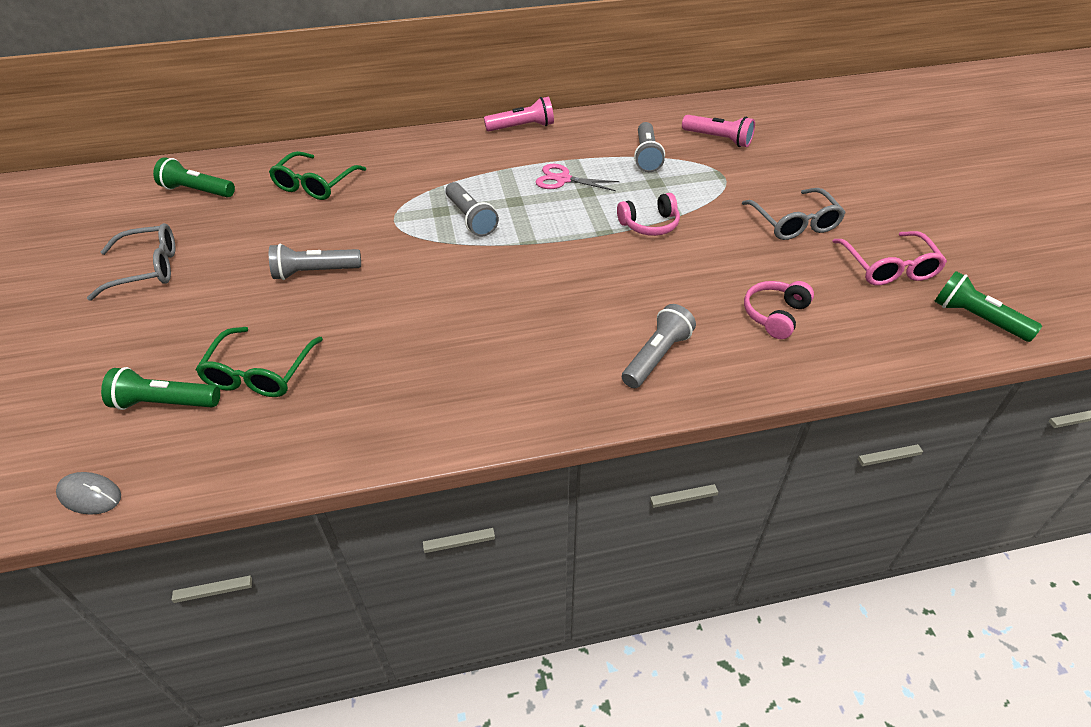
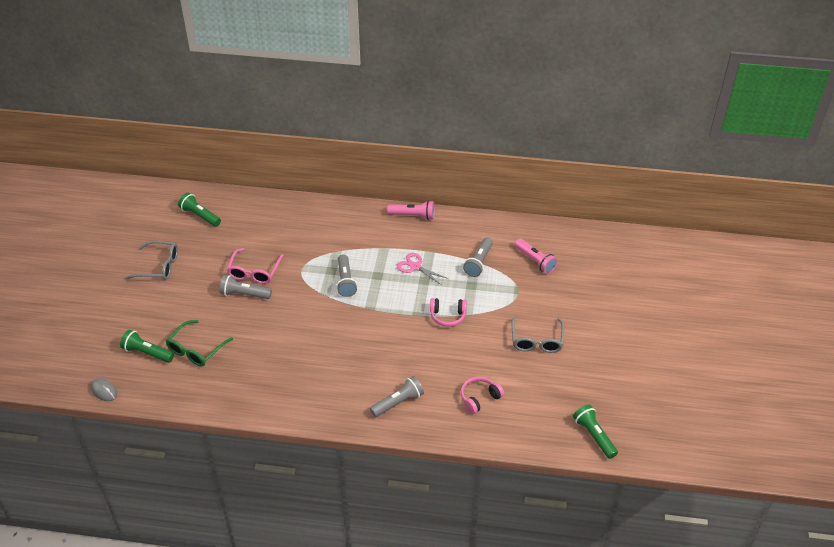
camera: 20 degrees right, 0 degrees up
(315, 184) = (267, 229): green glasses -> none
(888, 267) = (570, 388): pink glasses -> pink glasses (254, 272)

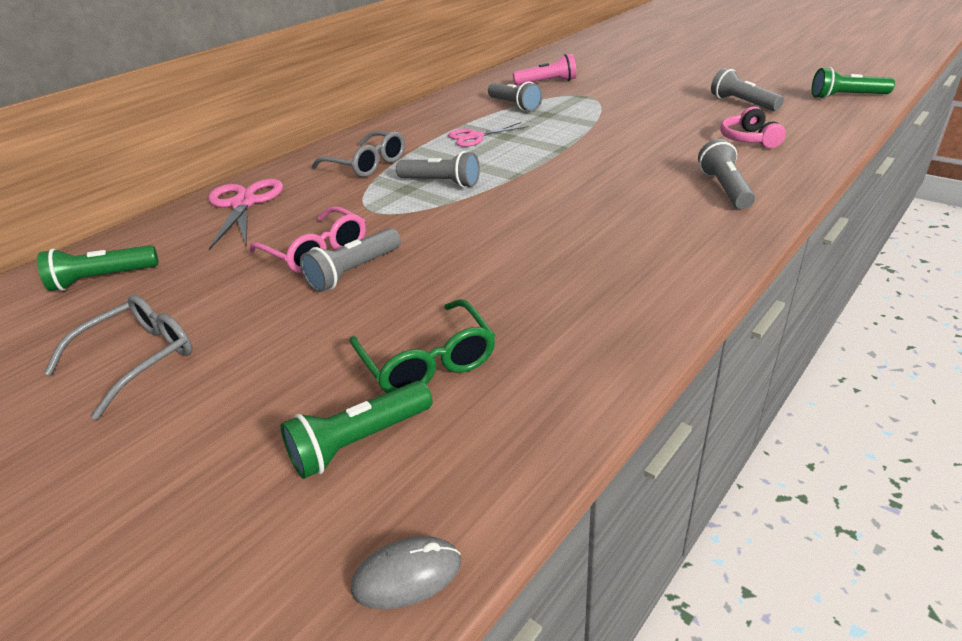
camera: 55 degrees left, 10 degrees down
(284, 217) = (244, 204): none -> pink scissors
(413, 215) = (386, 124): pink flashlight -> none
(448, 316) = (585, 133): pink headphones -> none
(536, 340) = (672, 99): grey glasses -> grey glasses (367, 164)
(548, 381) = (742, 103): none -> grey flashlight

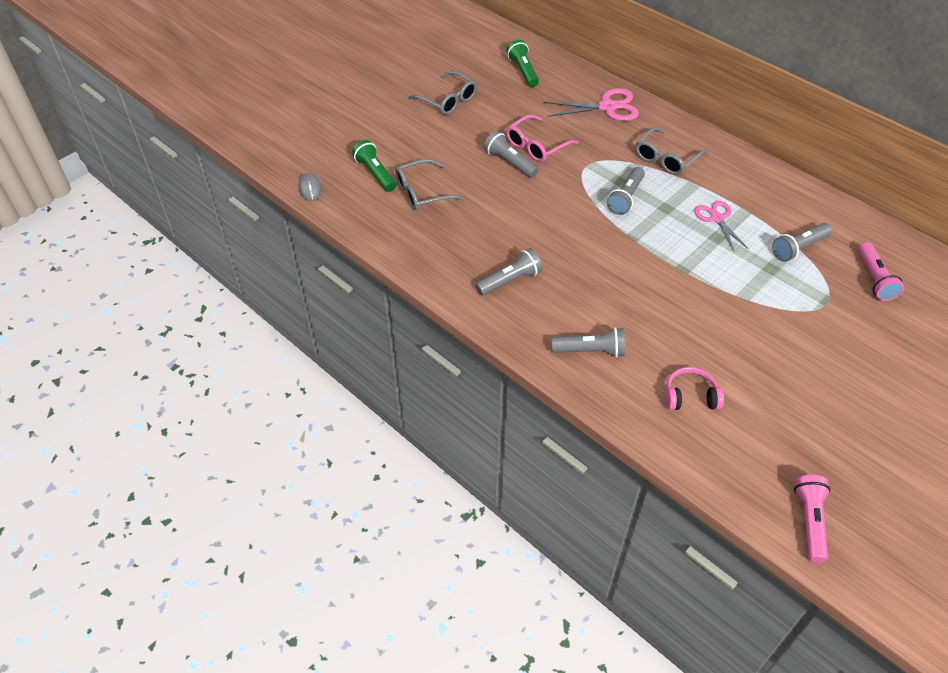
camera: 90 degrees right, 15 degrees up
(427, 361) = (422, 192): green glasses -> grey glasses
(742, 103) = (793, 422): grey flashlight -> grey flashlight (510, 280)
(846, 97) = (809, 521): green flashlight -> pink flashlight

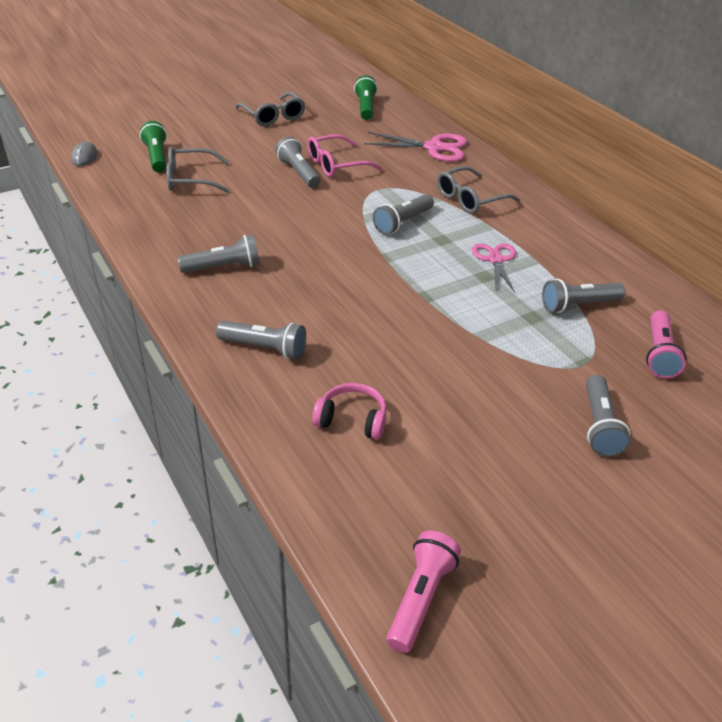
camera: 15 degrees right, 10 degrees down
(860, 353) = (599, 426): none -> grey flashlight

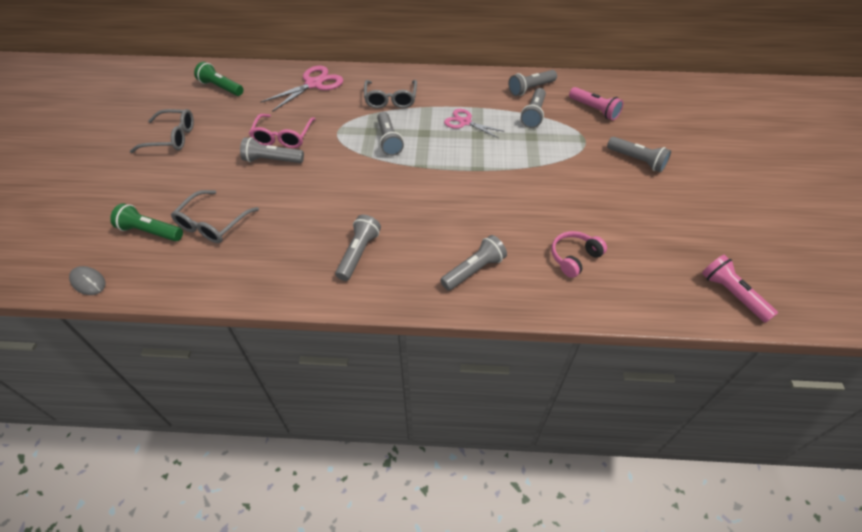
camera: 55 degrees left, 10 degrees up
(627, 286) = (530, 89): none -> grey flashlight

